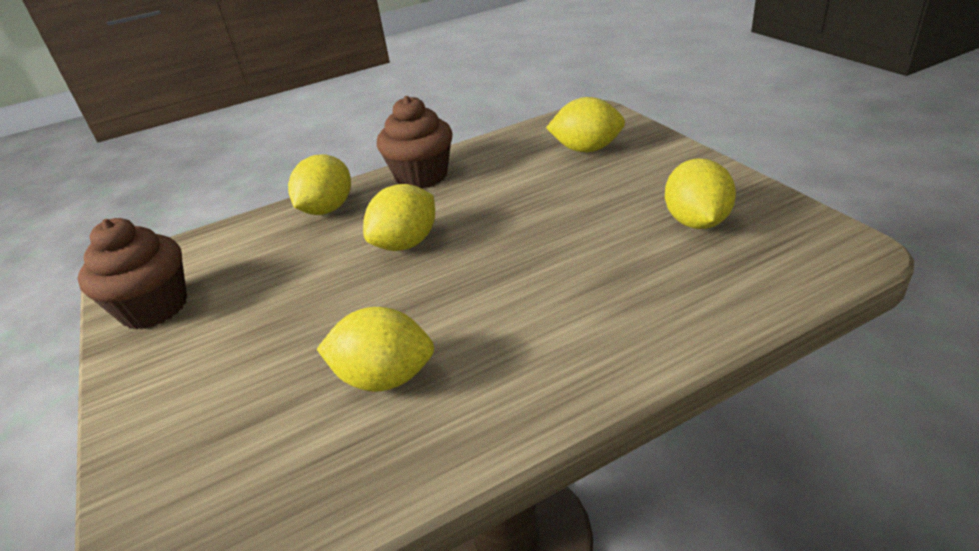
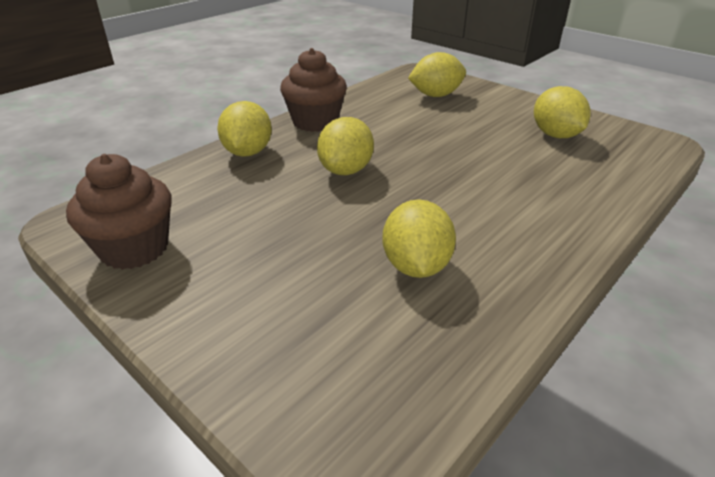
camera: 25 degrees left, 0 degrees up
(385, 377) = (416, 266): yellow lemon -> yellow lemon turned 75 degrees counterclockwise

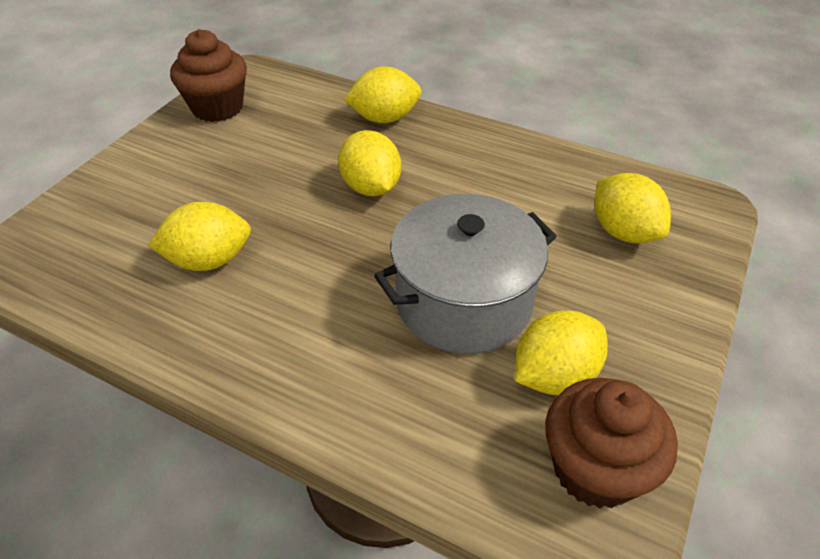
camera: 75 degrees right, 10 degrees up
(315, 122) = (475, 144): brown cupcake -> brown cupcake (595, 468)
(346, 170) = (371, 187): yellow lemon -> yellow lemon turned 60 degrees clockwise
(490, 152) = (463, 301): none -> grey pot

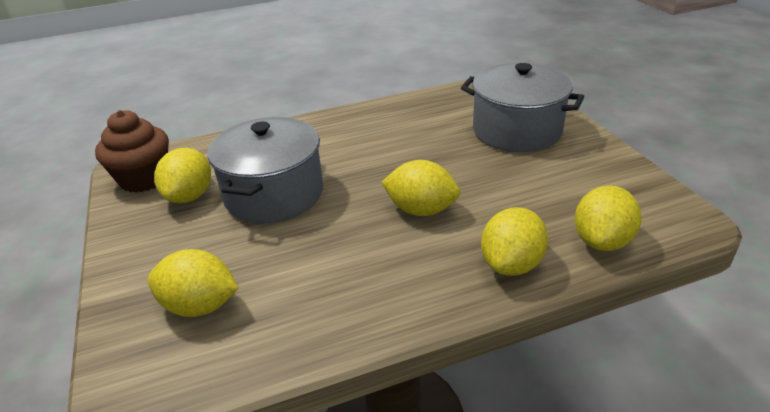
camera: 135 degrees right, 10 degrees down
(159, 195) = (517, 130): none -> grey pot
(209, 260) = (430, 130): yellow lemon -> yellow lemon (602, 241)
(217, 107) = (622, 182): brown cupcake -> none

